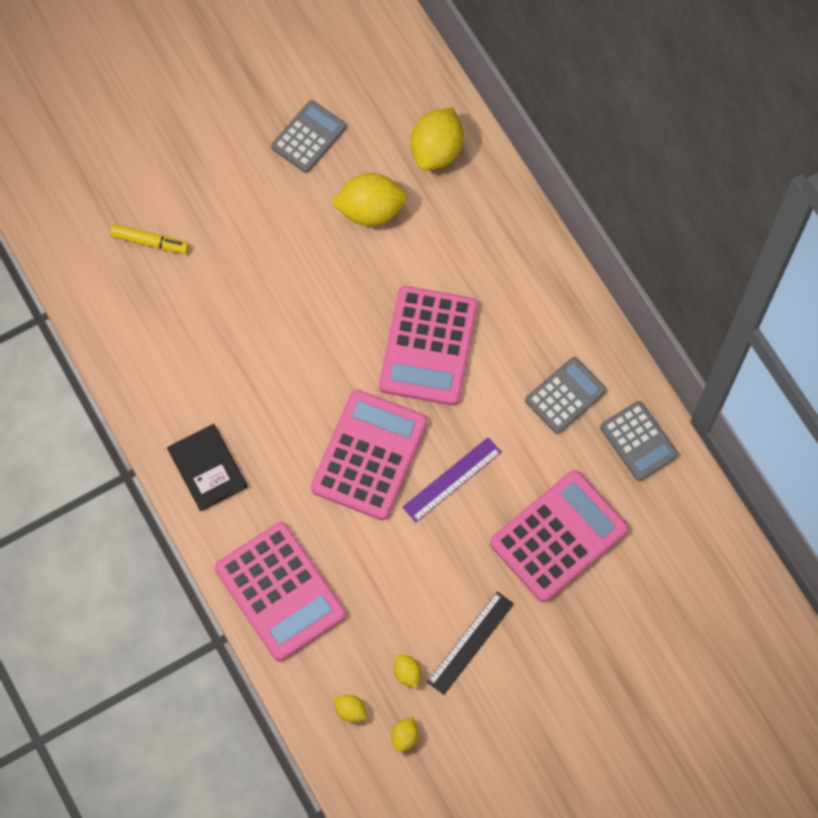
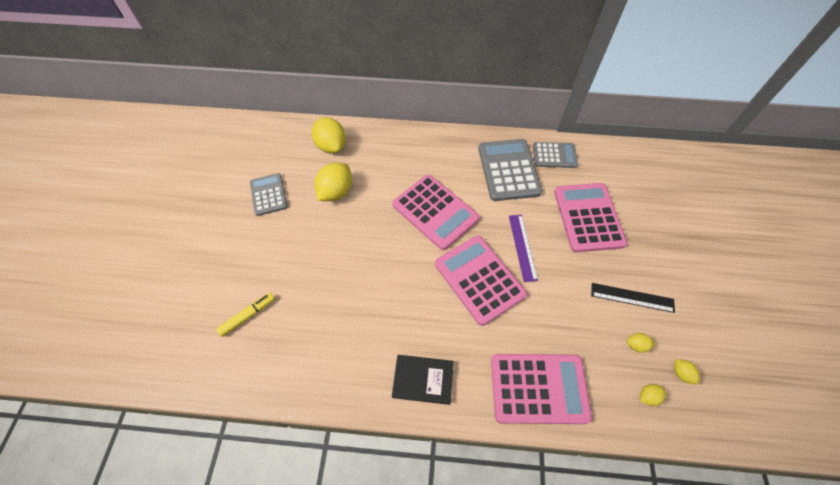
camera: 55 degrees left, 10 degrees down
(470, 642) = (632, 298): black ruler -> black ruler turned 60 degrees counterclockwise
(565, 396) = (508, 170): grey calculator -> grey calculator, size x1.65

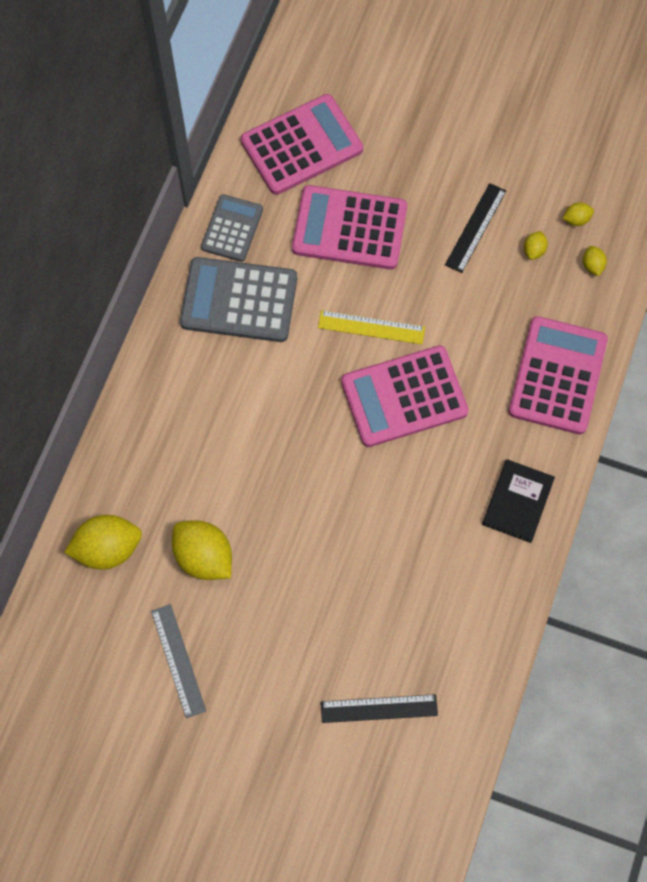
camera: 75 degrees left, 10 degrees up
(248, 315) = (379, 708): yellow marker -> black ruler
(269, 194) = (178, 660): grey calculator -> grey ruler
(435, 212) = (282, 423): pink calculator -> pink calculator (302, 145)
(522, 247) = (371, 327): purple ruler -> yellow ruler

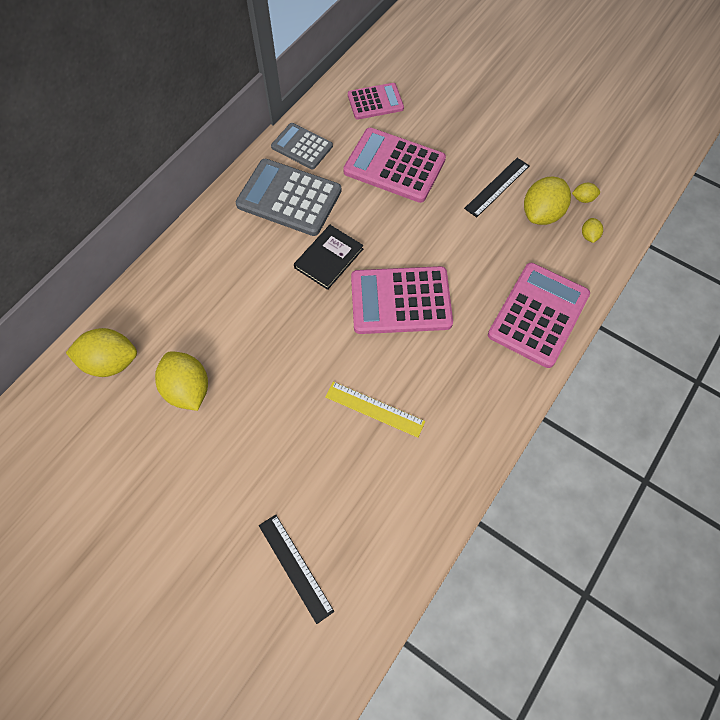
camera: 15 degrees right, 5 degrees down
(178, 660) = (132, 473): grey ruler -> none
(232, 228) = (302, 146): grey calculator -> grey calculator turned 90 degrees counterclockwise
(302, 145) = (375, 102): pink calculator -> pink calculator, size x0.60
(371, 327) = (389, 241): yellow ruler -> yellow ruler (374, 409)
(379, 708) = (295, 567): black ruler -> black ruler turned 45 degrees clockwise
(518, 502) = (476, 411): black book -> black book (328, 258)
(534, 250) = (541, 214): yellow lemon -> yellow lemon, size x2.16

